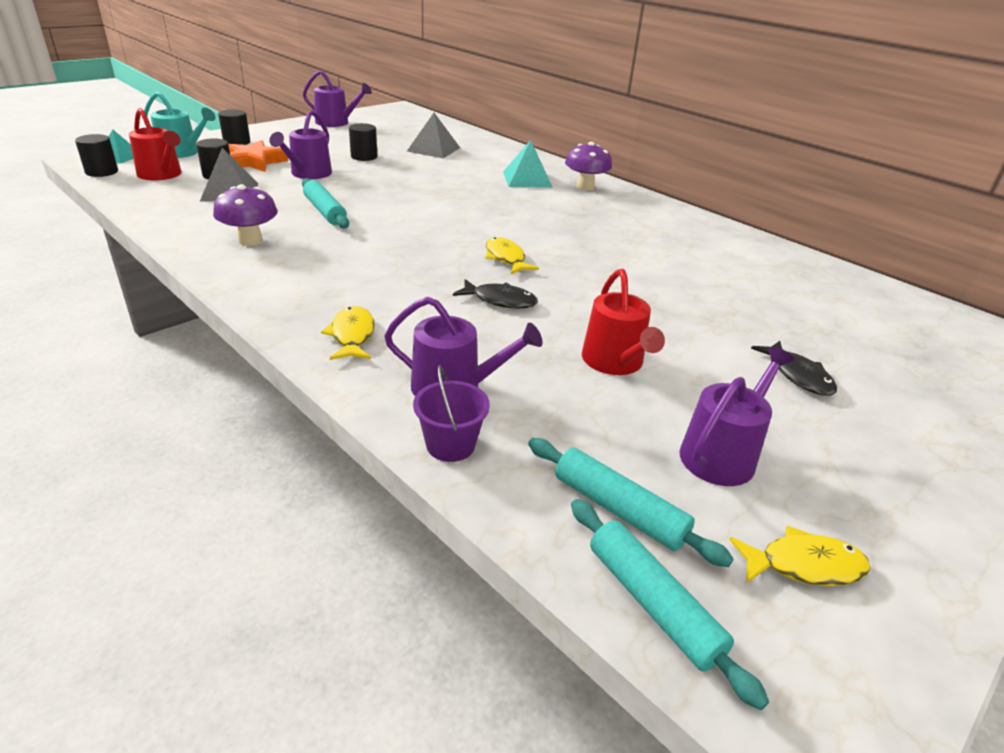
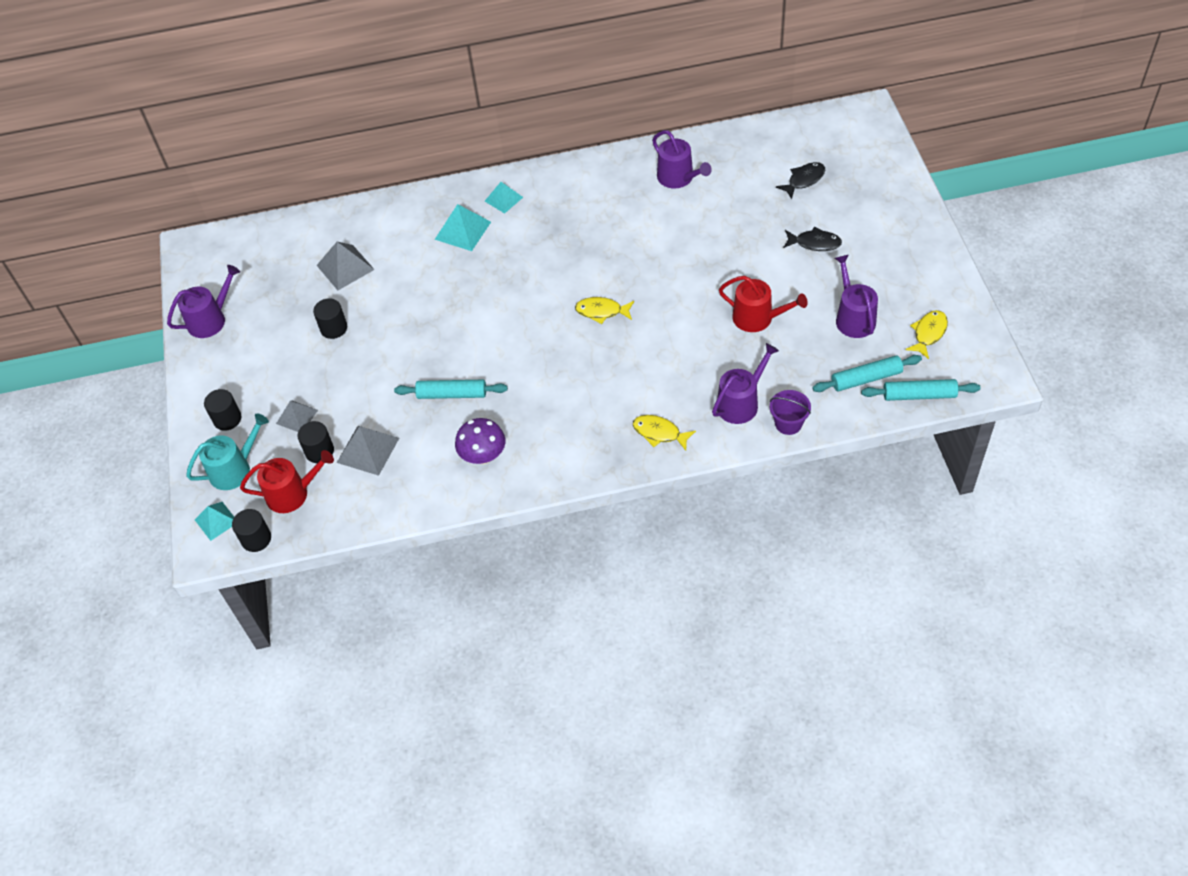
camera: 50 degrees left, 20 degrees up
(254, 161) = (297, 416): orange star -> grey pyramid
(308, 174) = (356, 383): purple watering can -> purple watering can (678, 178)
(500, 300) = (659, 341): black fish -> black fish (804, 180)
(585, 187) = (503, 199): purple mushroom -> turquoise pyramid

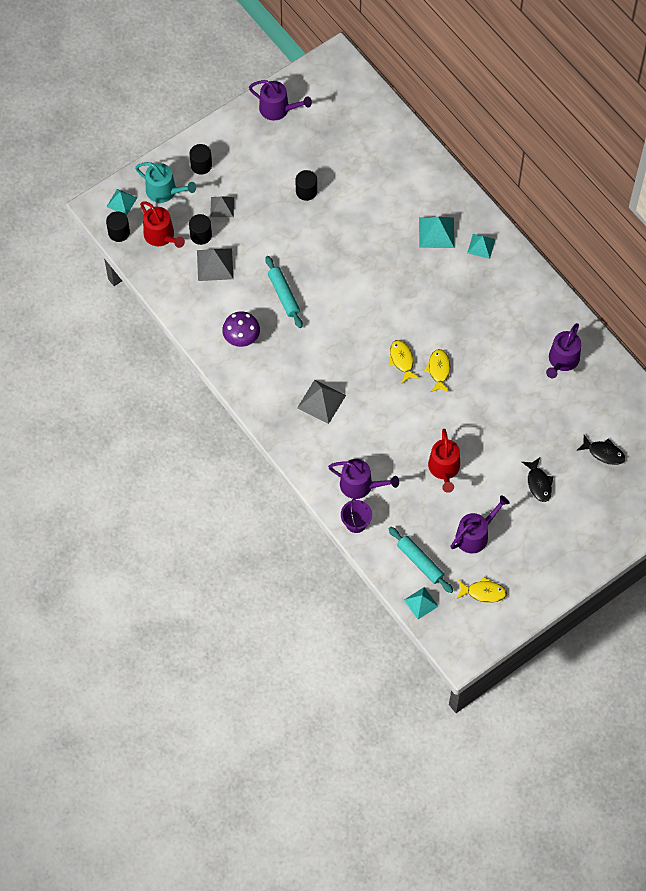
camera: 60 degrees right, 10 degrees up
(345, 267) = (364, 170): grey pyramid -> grey pyramid (321, 401)
(659, 433) = (310, 442): yellow fish -> yellow fish (438, 370)
(919, 395) = (421, 603): turquoise rolling pin -> turquoise pyramid

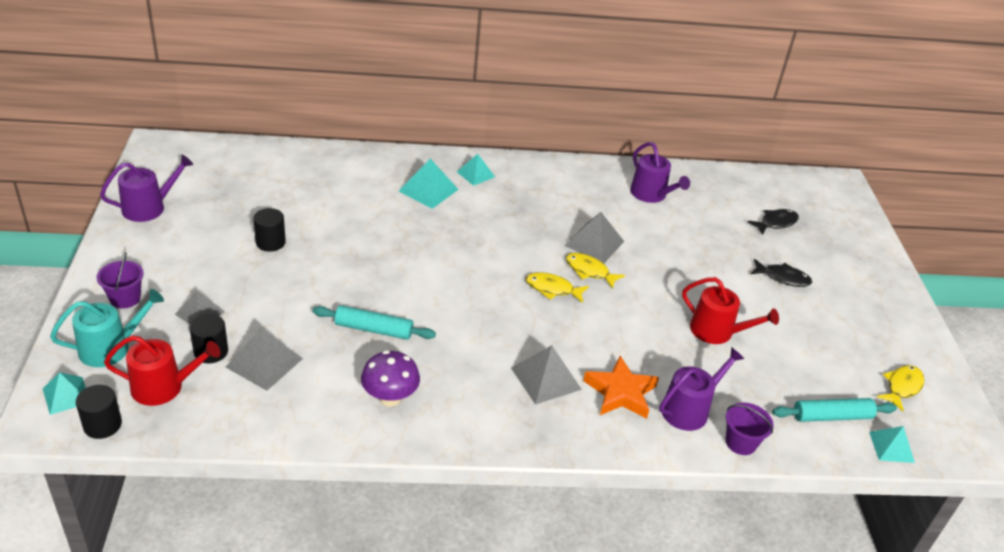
camera: 60 degrees left, 25 degrees down
(201, 165) = (125, 298): black cylinder -> purple bucket
(343, 444) = (620, 392): none -> orange star
(471, 357) = (594, 243): none -> grey pyramid
(475, 535) = (820, 354): purple watering can -> none

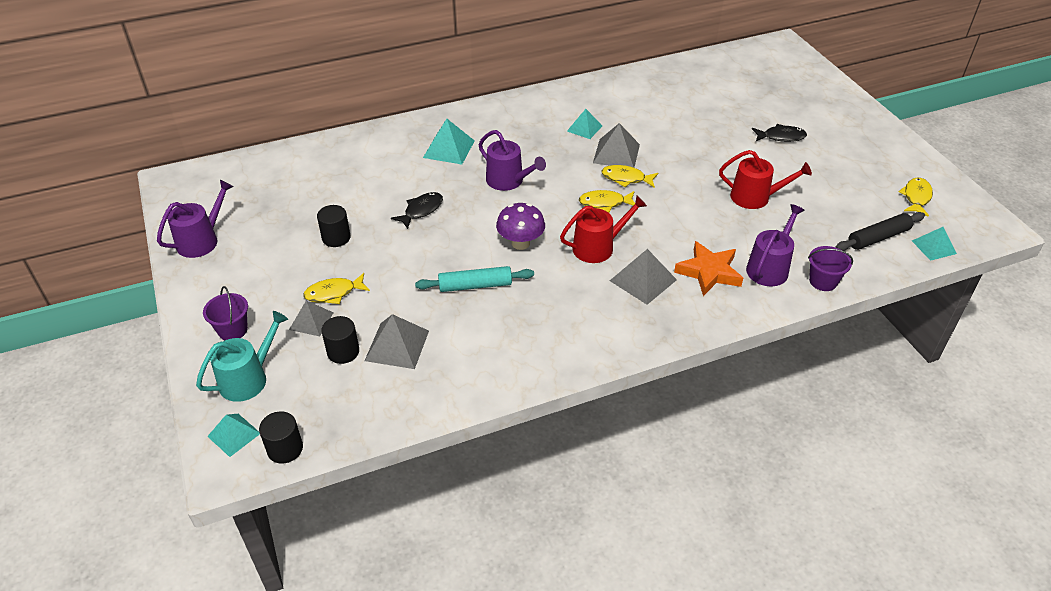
camera: 15 degrees left, 5 degrees up
(164, 387) = (320, 397): red watering can -> red watering can (598, 247)
(236, 293) = (333, 293): none -> yellow fish
(390, 398) = (524, 339): purple mushroom -> purple mushroom (520, 243)
(475, 174) = (481, 123): turquoise pyramid -> turquoise pyramid (584, 128)
(651, 194) = (639, 98): purple watering can -> purple watering can (508, 181)
(776, 223) = (750, 92): black fish -> black fish (421, 210)
(832, 416) = (878, 238): turquoise rolling pin -> black rolling pin

